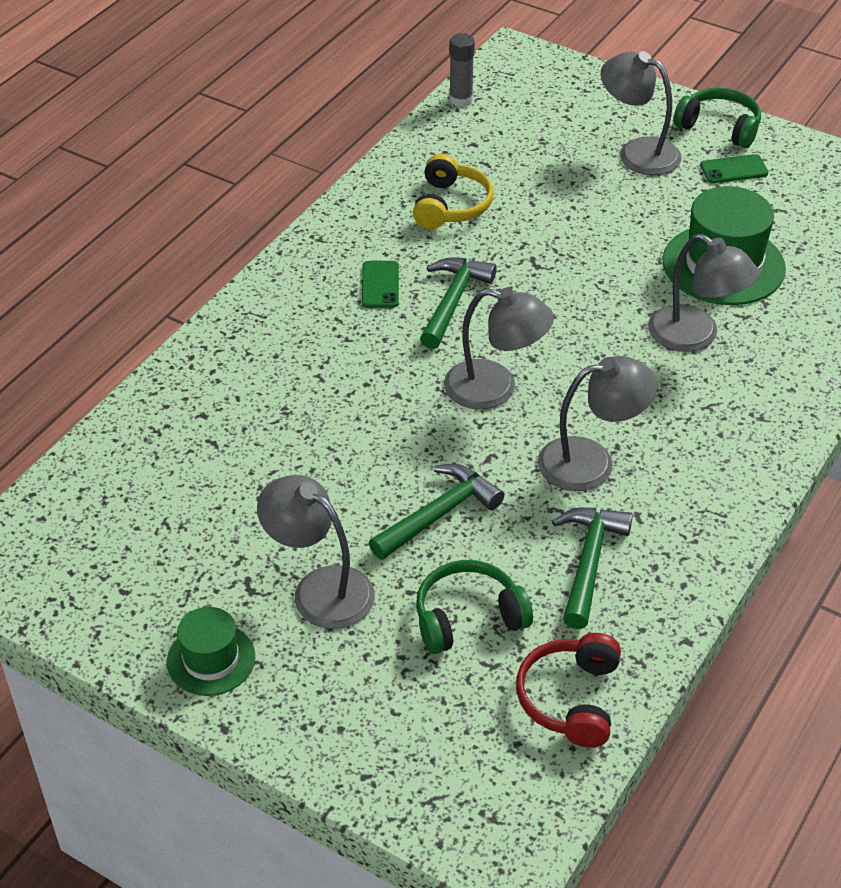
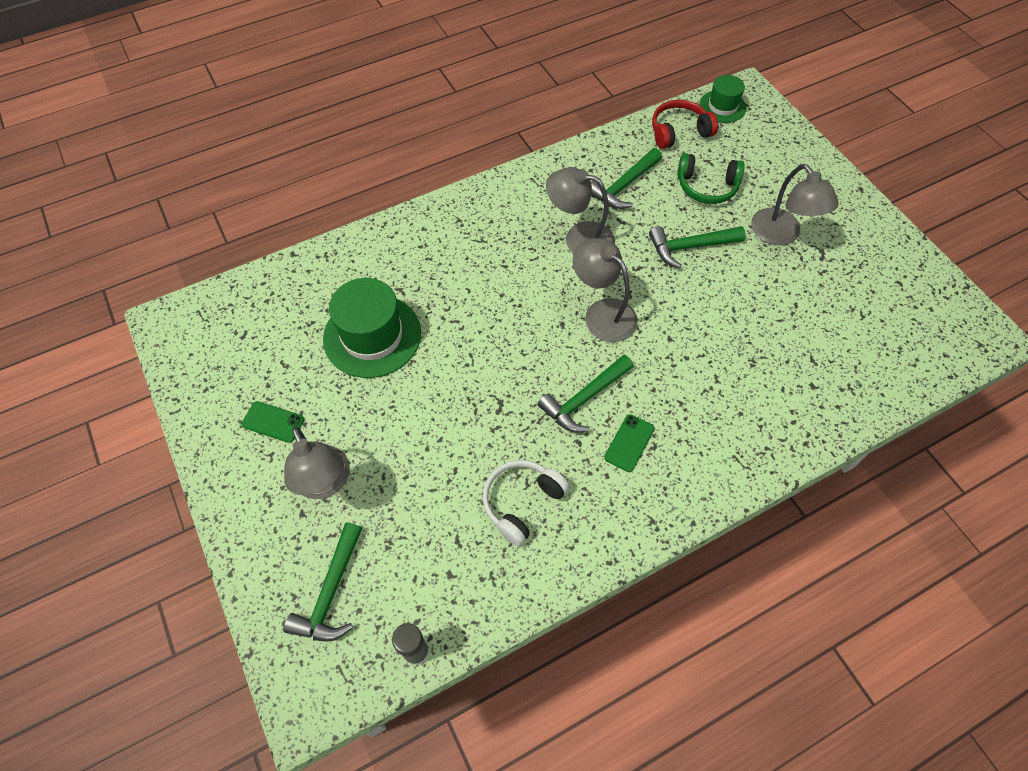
camera: 150 degrees left, 15 degrees up
(211, 659) = (858, 223): green hat -> green hat (722, 106)
(450, 206) = (522, 502): yellow headphones -> white headphones
(559, 102) = (331, 592): none -> green hammer
(571, 699) = (679, 132): red headphones -> red headphones turned 150 degrees counterclockwise
(695, 336) = (444, 290): grey lamp -> none
(719, 127) = (234, 476): green headphones -> none

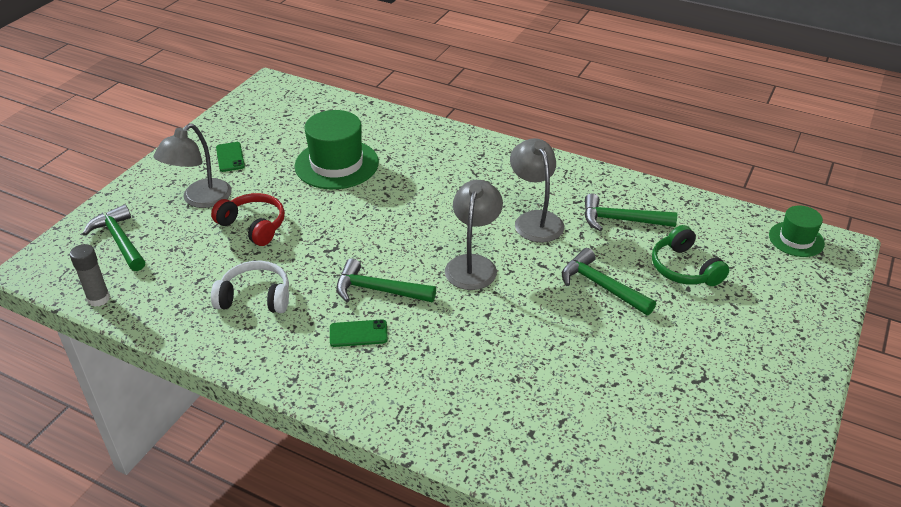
camera: 55 degrees right, 20 degrees down
(331, 592) = (119, 240): green hammer -> green hammer turned 75 degrees clockwise
(679, 132) = (726, 226): red headphones -> red headphones (253, 226)
(781, 235) = (688, 340): grey lamp -> none

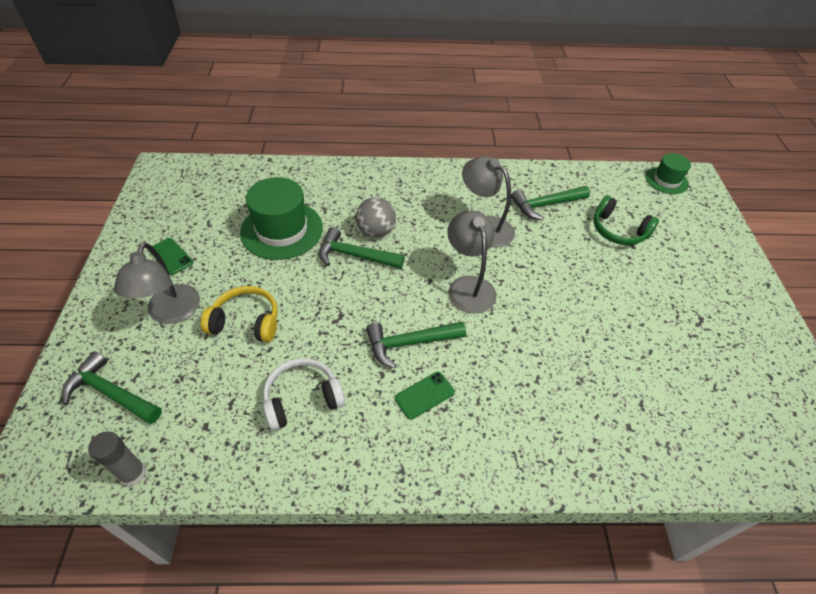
camera: 30 degrees left, 10 degrees up
(253, 226) = (246, 322): red headphones -> yellow headphones
(421, 191) = (376, 231): none -> grey ball
(601, 286) = (576, 268): green hammer -> green hammer (355, 255)

